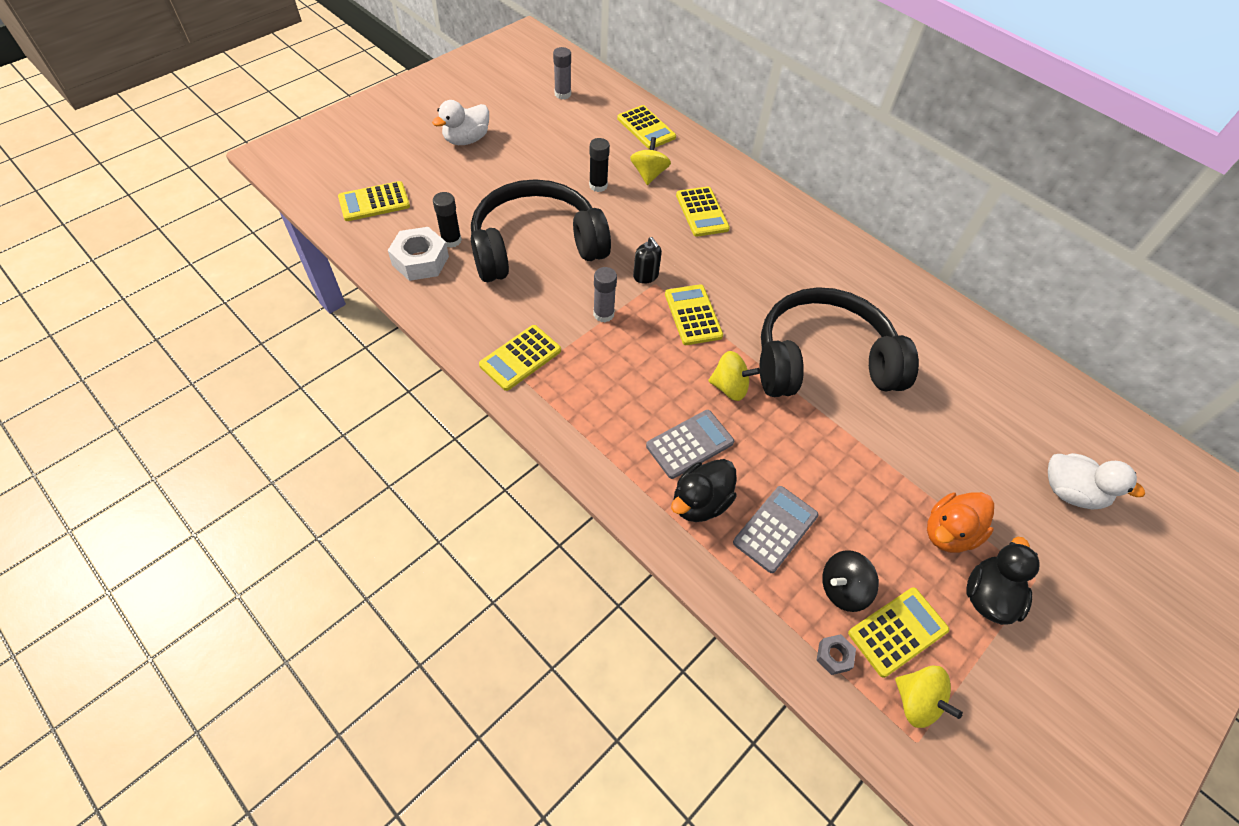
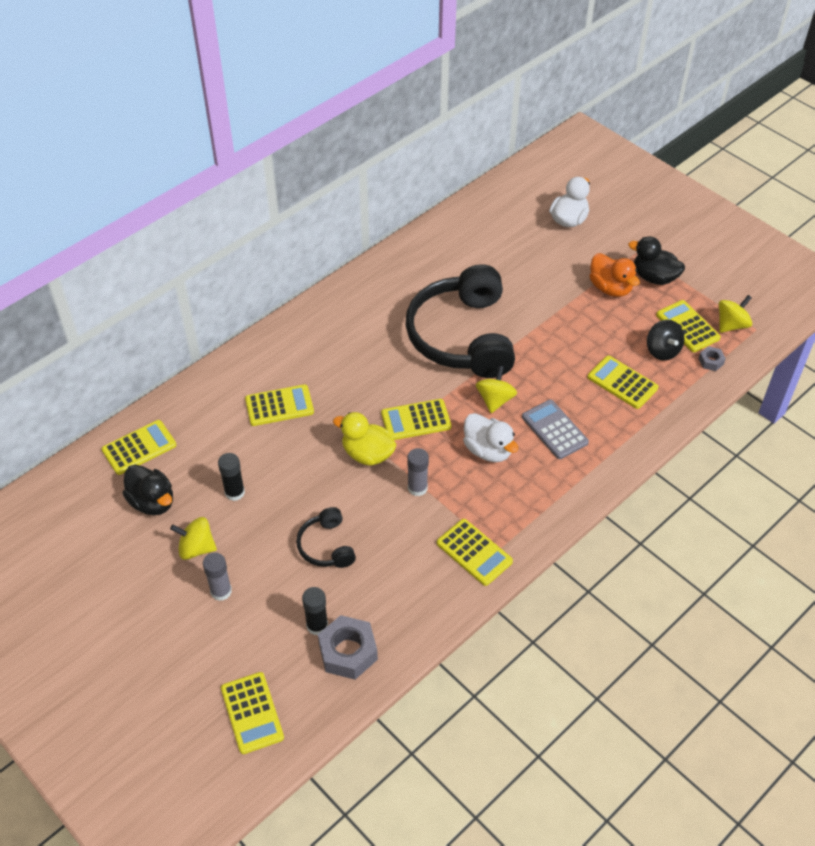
camera: 85 degrees left, 5 degrees down
(420, 260) = (348, 652): white nut -> grey nut
(466, 140) = (143, 626): white duck -> white duck (488, 450)
(536, 246) = (326, 546): black headphones -> black headphones, size x0.45
(562, 94) = (64, 529): grey glue stick -> grey glue stick (221, 591)
(646, 276) = (367, 454): black soap dispenser -> yellow duck
(649, 174) = (219, 447): yellow spinning top -> yellow spinning top (196, 548)
(700, 502) = (606, 426): black duck -> black duck (152, 502)
(775, 529) = (622, 382): grey calculator -> yellow calculator

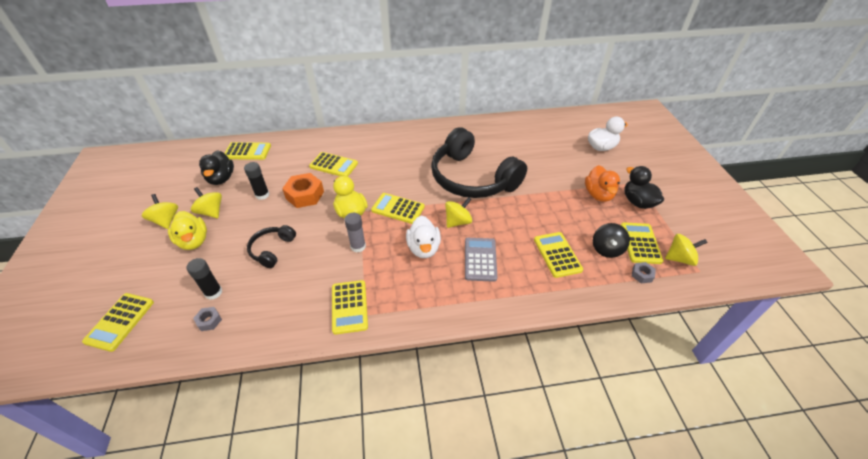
camera: 35 degrees right, 5 degrees down
(152, 590) = (166, 220): none -> yellow spinning top
(221, 591) = (193, 241): grey glue stick -> yellow duck
(288, 463) = (305, 195): none -> orange nut
(348, 652) = (209, 321): grey nut -> grey nut, size x0.50
(462, 336) = (472, 178): black headphones -> black headphones turned 75 degrees counterclockwise

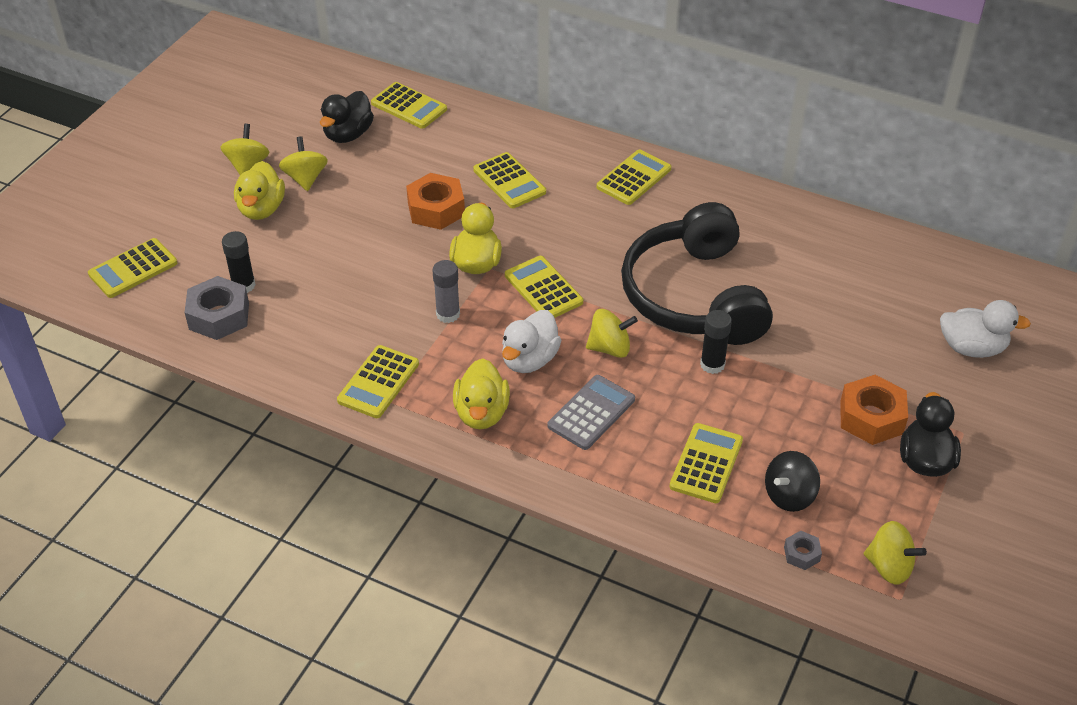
camera: 35 degrees right, 0 degrees up
(209, 321) = (219, 316): grey nut -> grey nut, size x2.01
(262, 195) = (382, 183): black glue stick -> black glue stick (712, 364)
(272, 249) = (342, 265): black headphones -> none
(424, 292) = (481, 413): none -> yellow duck
(598, 195) = (871, 417): orange duck -> orange nut
(640, 243) = (852, 516): yellow calculator -> yellow calculator (634, 178)

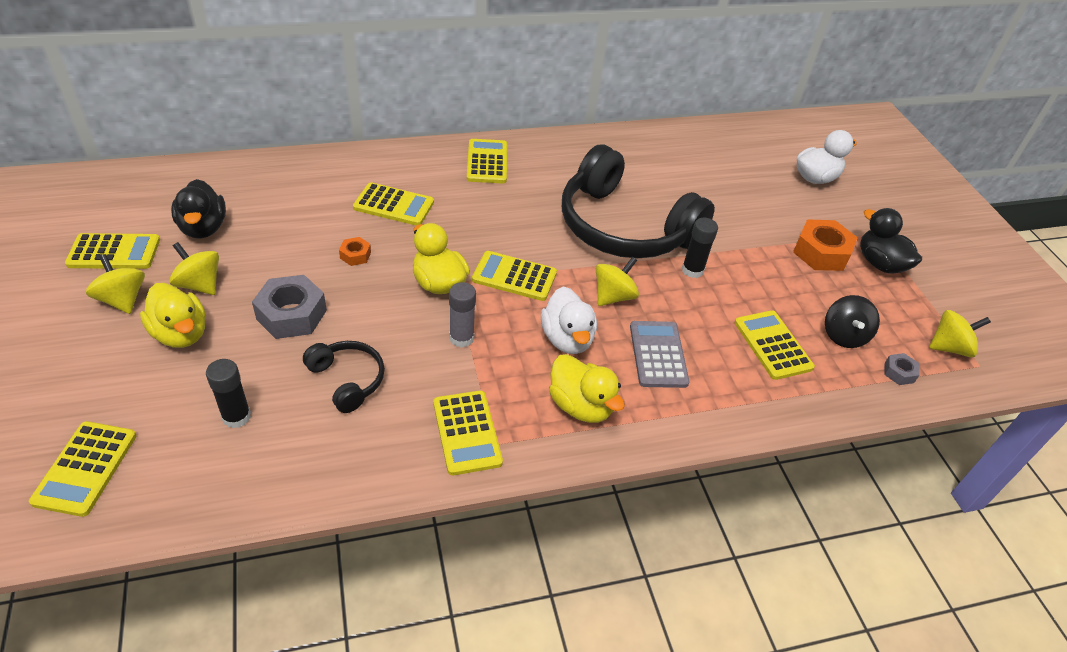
camera: 45 degrees left, 0 degrees up
(219, 316) = (240, 462): grey nut -> grey nut (291, 315)
(336, 300) = (347, 380): none -> black headphones
(409, 106) = (239, 181): yellow calculator -> yellow calculator (114, 252)
(436, 209) = (355, 255): orange nut -> orange nut, size x0.50

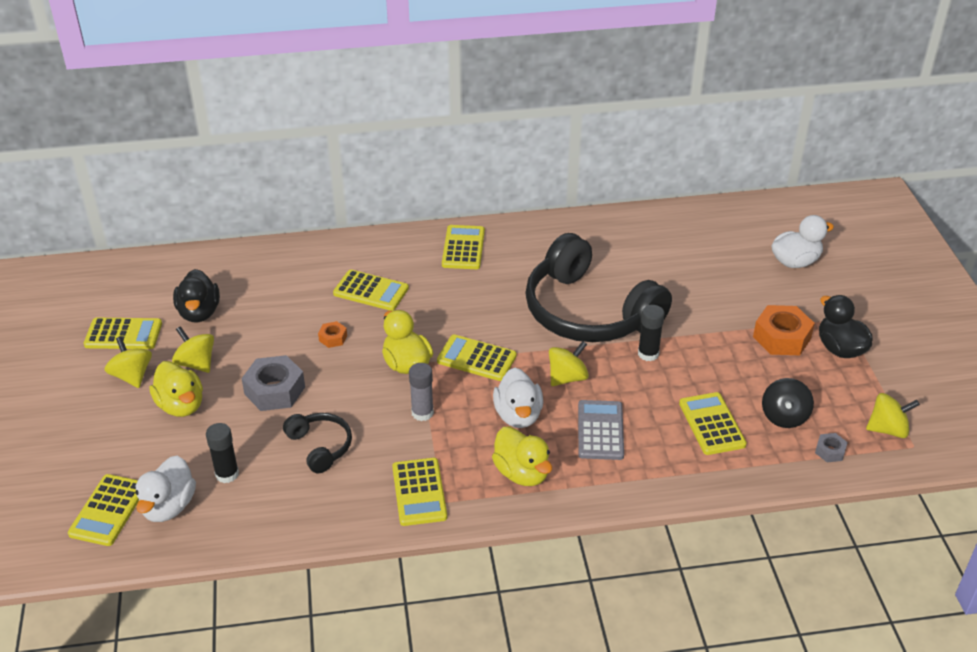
camera: 10 degrees right, 5 degrees down
(163, 461) = (169, 506): none -> white duck

